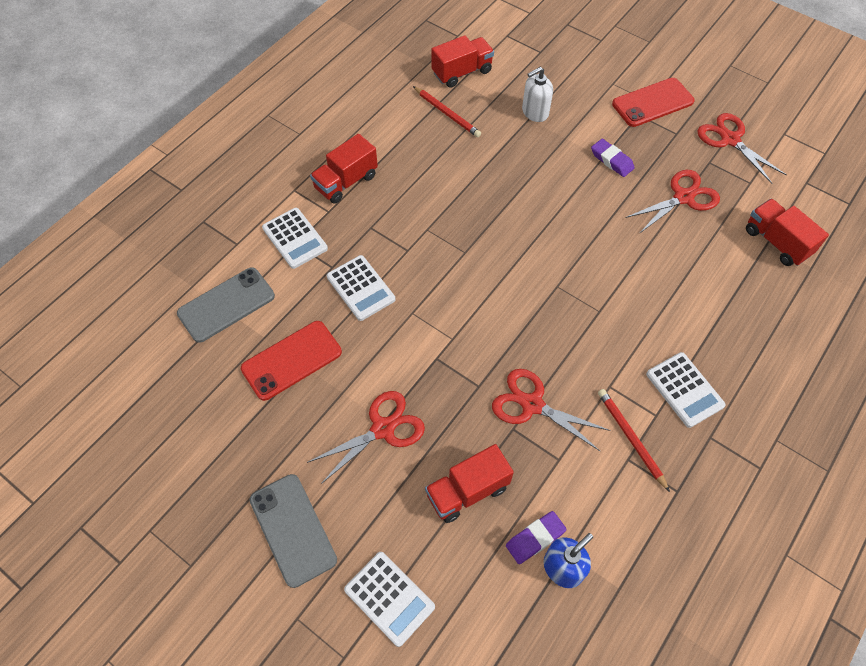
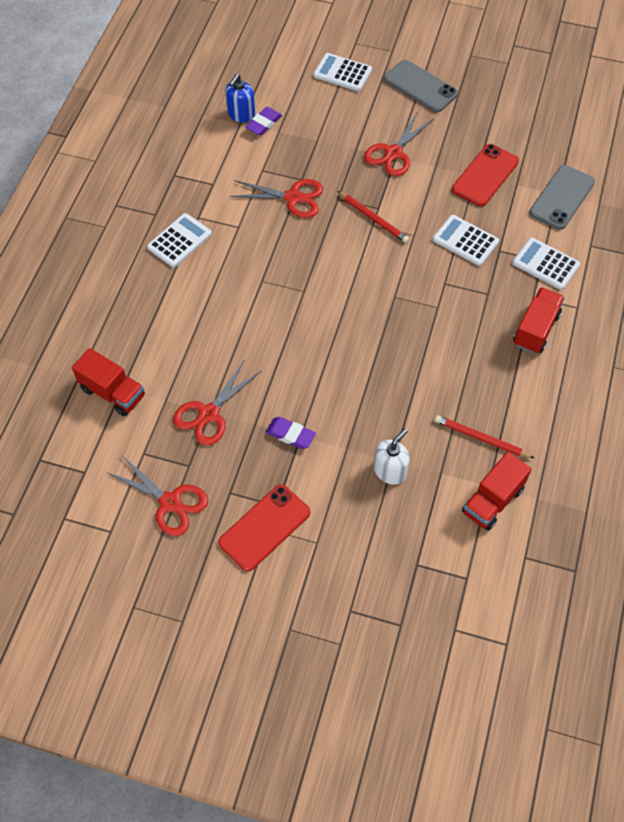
camera: 160 degrees right, 0 degrees up
(467, 491) = (318, 135): red truck -> none
(631, 438) = (214, 197): red pencil -> red pencil (373, 218)
(684, 390) = (179, 241): white calculator -> white calculator turned 90 degrees clockwise

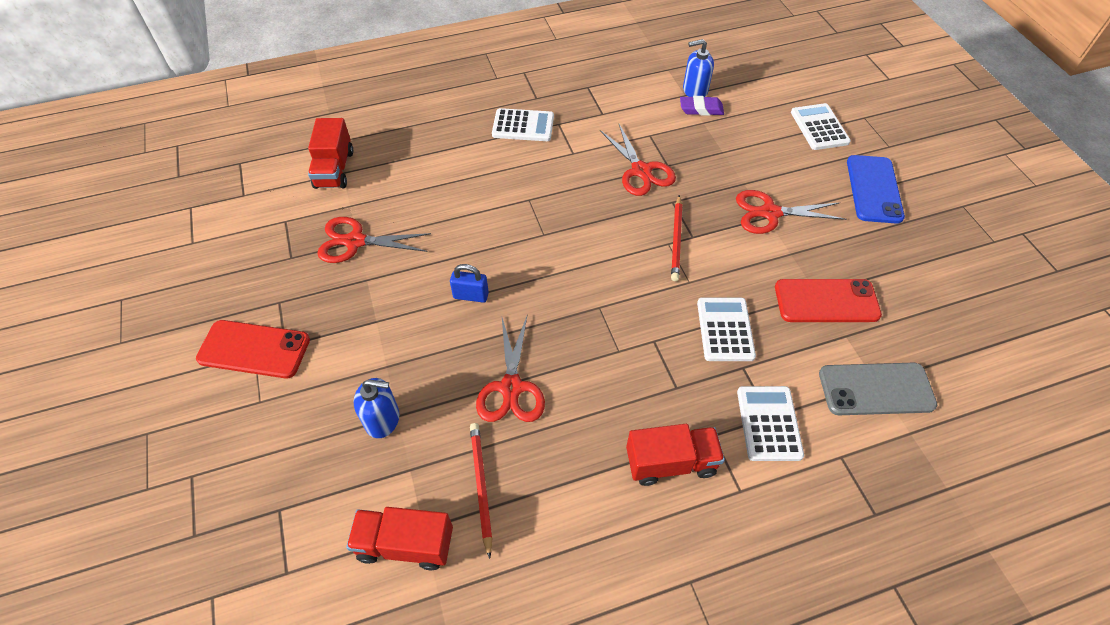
camera: 55 degrees right, 5 degrees down
(170, 502) = (243, 266): red scissors -> red scissors (511, 388)
(290, 435) = (372, 312): purple eraser -> none
(324, 365) = (471, 295): none -> blue padlock
(390, 471) = (382, 419): white soap dispenser -> blue soap dispenser
(420, 86) = (874, 189): grey phone -> blue phone

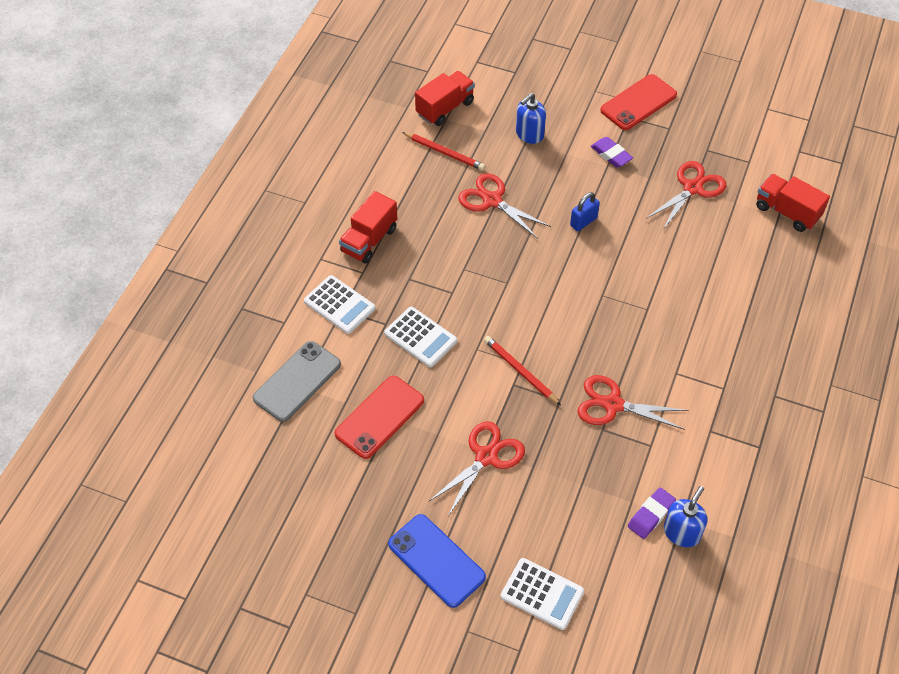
camera: 130 degrees right, 0 degrees up
(357, 327) = (611, 155): none -> purple eraser
(523, 126) = (742, 361): white calculator -> none

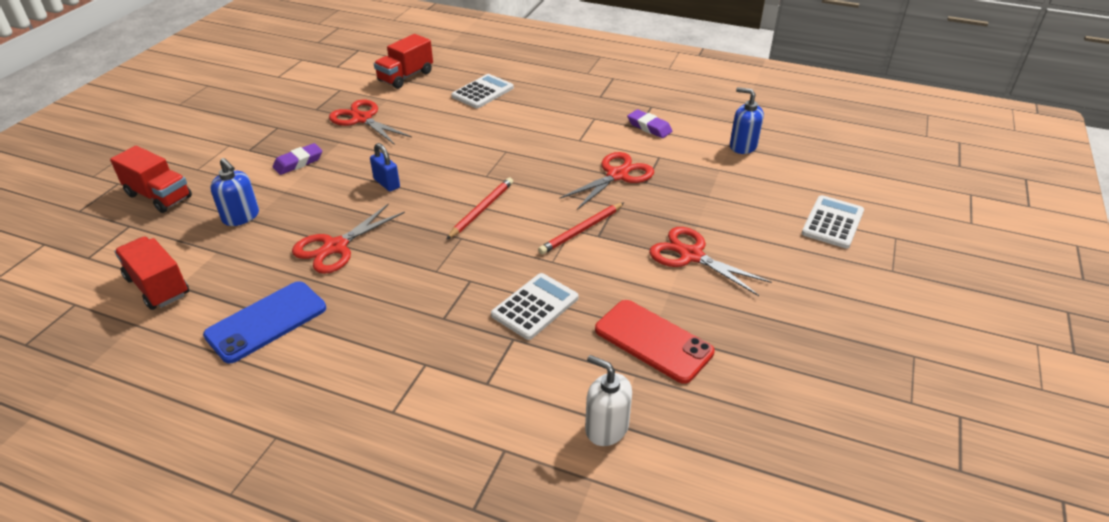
camera: 90 degrees left, 15 degrees down
(297, 381) = (606, 428): grey phone -> white soap dispenser
(339, 305) = (478, 386): white calculator -> white calculator (482, 92)
(369, 240) = (370, 358): red truck -> red truck (159, 196)
(436, 560) = (825, 292): blue phone -> blue phone (266, 322)
(444, 152) = (239, 287): red pencil -> red pencil (481, 210)
(612, 405) = (617, 175): red scissors -> red scissors turned 150 degrees counterclockwise
(638, 103) = (231, 142): red phone -> none
(651, 515) = (730, 160): purple eraser -> purple eraser (649, 127)

